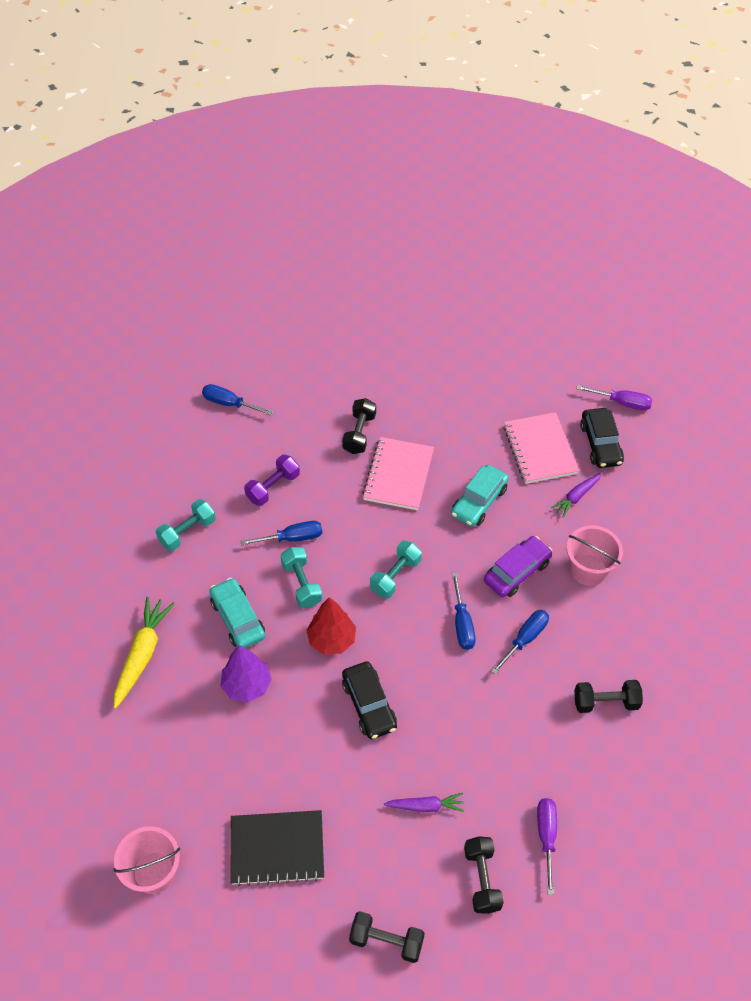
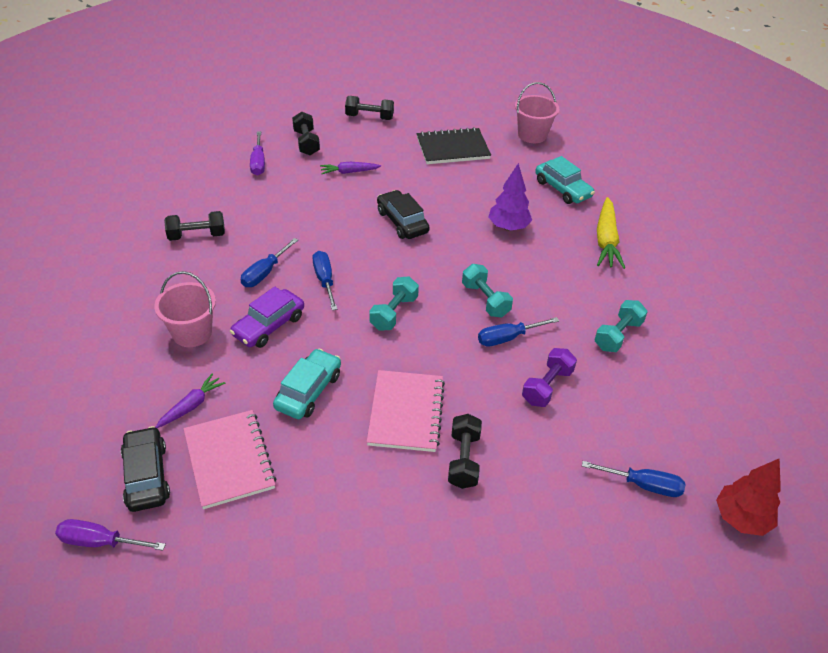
camera: 170 degrees right, 10 degrees down
(238, 618) = (535, 270): turquoise car -> turquoise car (562, 189)
(331, 639) = (444, 261): red tree -> red tree (741, 518)

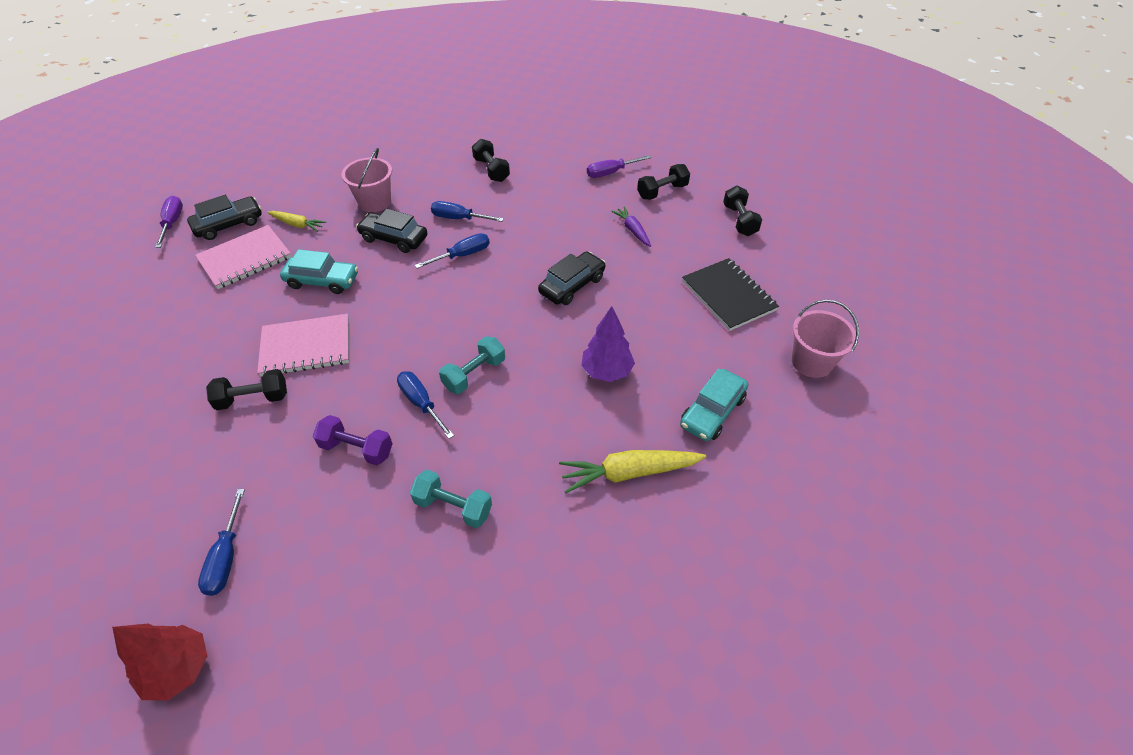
camera: 75 degrees right, 5 degrees up
(191, 406) = (297, 225): purple carrot -> yellow carrot
(269, 325) = (394, 238): purple car -> black car
(394, 313) = (433, 310): turquoise dumbbell -> none

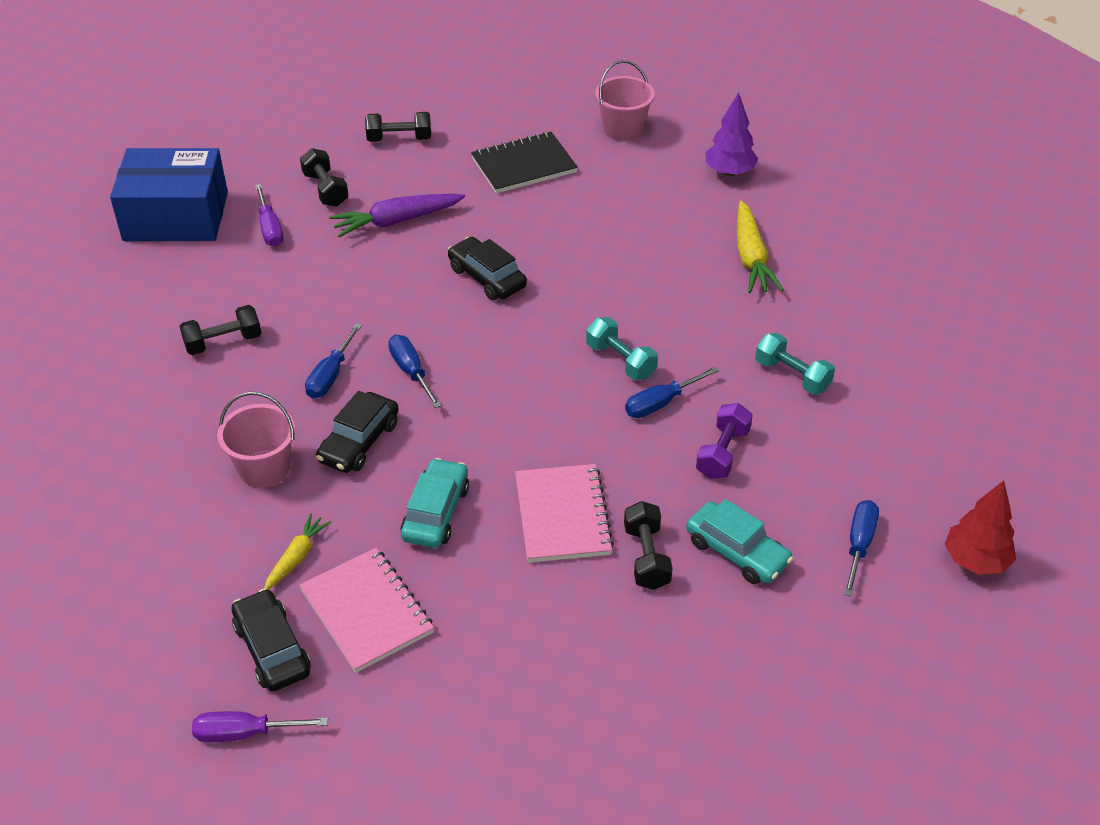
camera: 85 degrees left, 5 degrees down
(226, 557) = (859, 545): blue screwdriver -> blue screwdriver turned 75 degrees counterclockwise
(453, 507) = (792, 376): turquoise dumbbell -> turquoise dumbbell turned 75 degrees counterclockwise
(606, 371) = (624, 261): purple tree -> purple tree (729, 172)
(615, 133) = (176, 216): none -> blue box
(632, 230) = (396, 221): purple carrot -> purple carrot, size x1.66
(712, 411) = (680, 198): turquoise car -> turquoise car (737, 552)

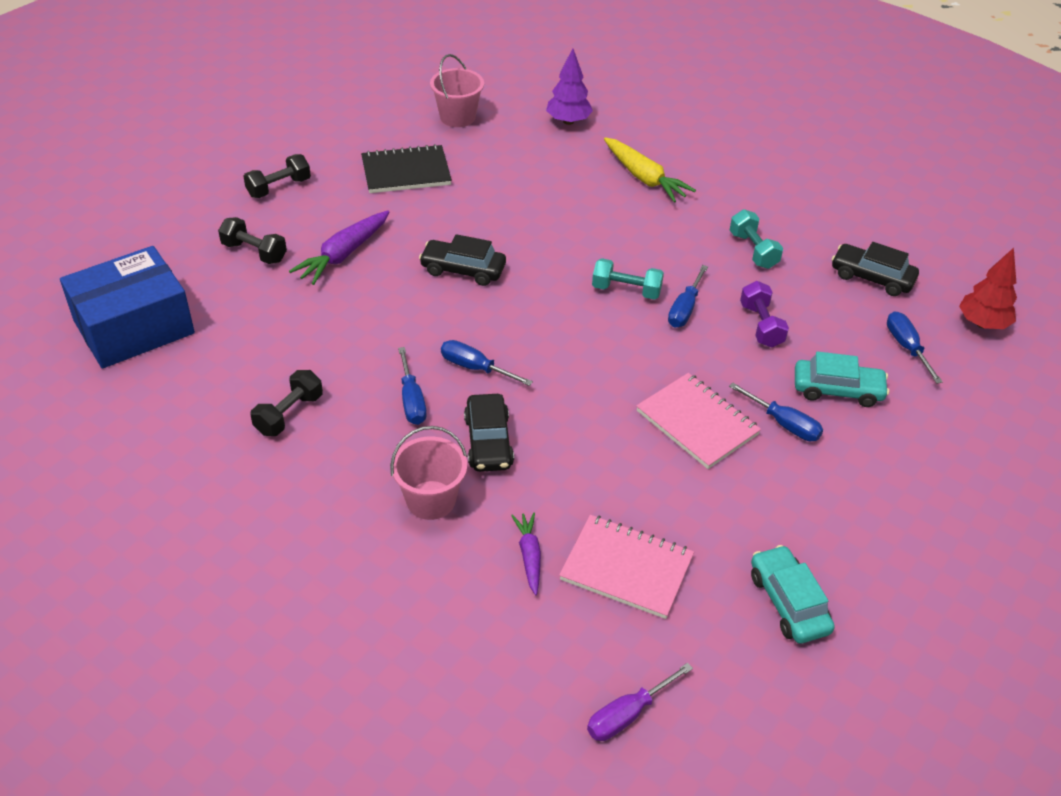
camera: 35 degrees left, 0 degrees up
(270, 228) = (235, 303): purple screwdriver -> none
(272, 649) = (582, 637): black car -> black car (872, 277)
(297, 557) = (529, 556): yellow carrot -> purple carrot
(436, 512) = (603, 466): turquoise car -> turquoise car (788, 602)
(524, 165) = (406, 172): black notebook -> black notebook turned 45 degrees clockwise
(646, 557) = (783, 424): black dumbbell -> blue screwdriver
(792, 376) = (753, 250): turquoise dumbbell -> turquoise dumbbell turned 60 degrees clockwise

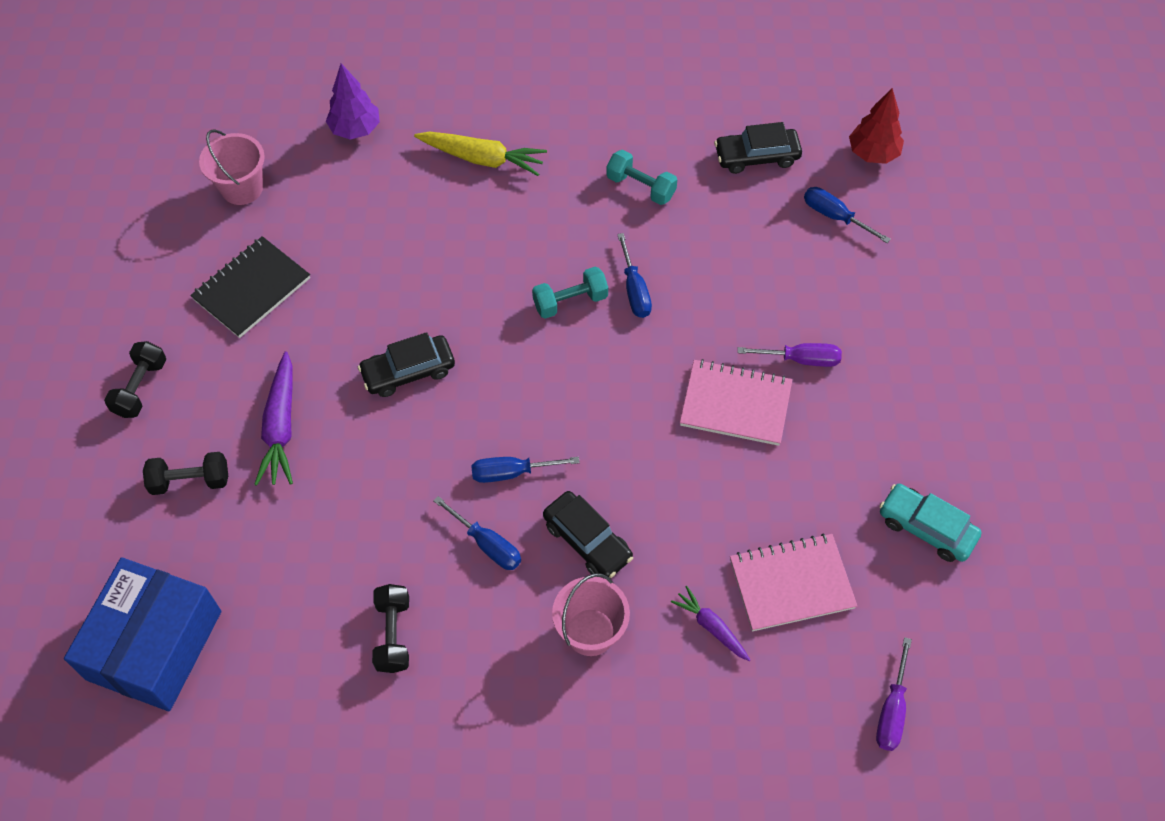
camera: 35 degrees left, 15 degrees up
(761, 325) = (708, 267): purple dumbbell -> none
(783, 424) = (800, 359): blue screwdriver -> purple screwdriver
(837, 390) = (815, 297): turquoise car -> none

